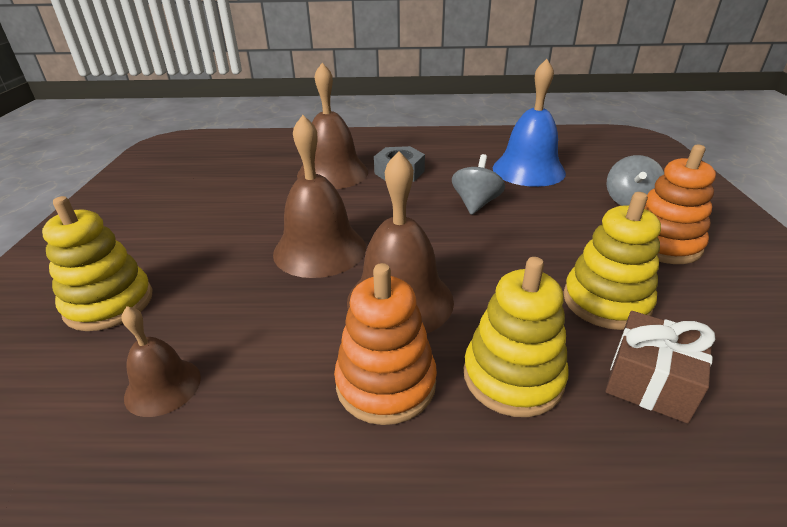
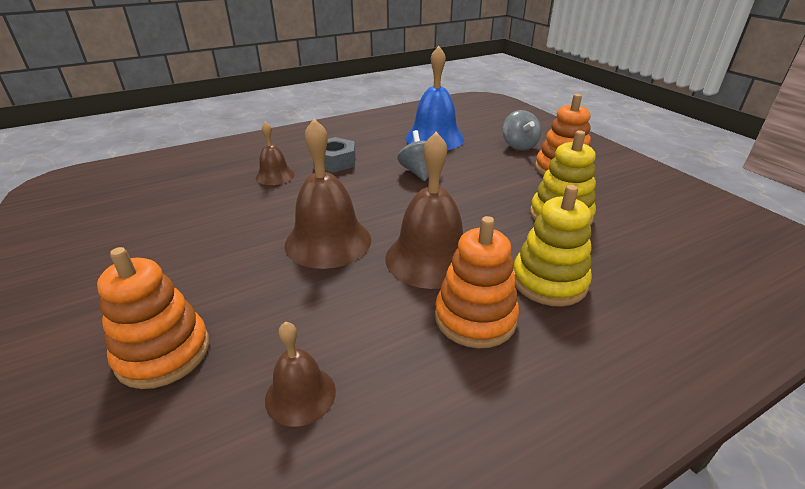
camera: 30 degrees left, 0 degrees up
(109, 303) = (163, 353): yellow stacking toy -> orange stacking toy
(332, 173) = (275, 176): brown bell -> brown bell, size x0.56
(650, 381) = (622, 255): brown gift -> none

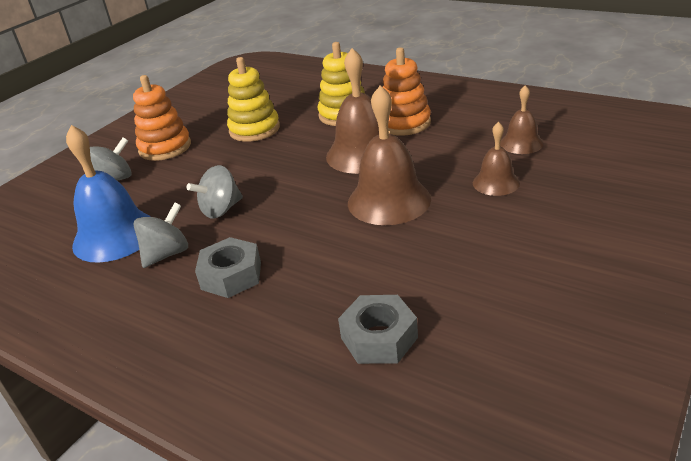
camera: 115 degrees left, 0 degrees up
(163, 353) = (568, 196): orange stacking toy -> none
(206, 187) = (379, 338): none -> grey nut
(275, 176) = (303, 301): brown bell -> brown bell (496, 183)
(389, 149) = (167, 254): none -> grey spinning top

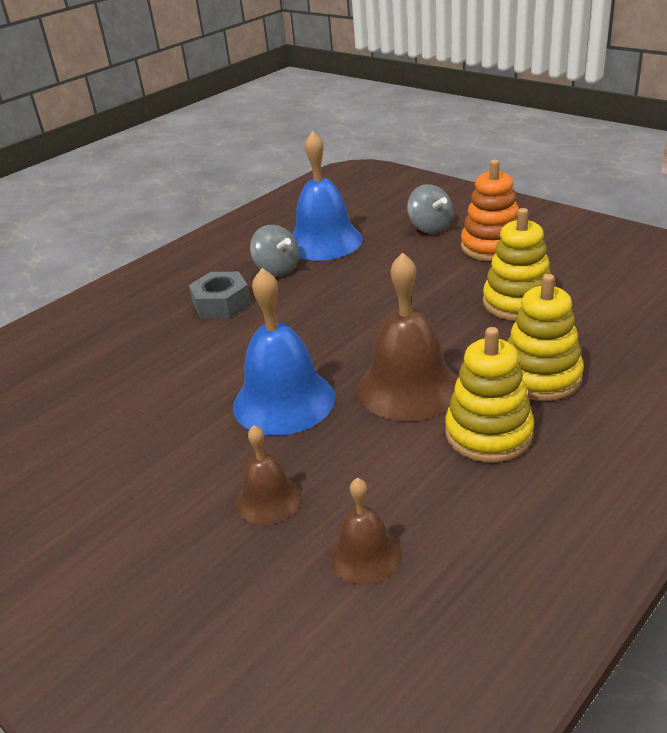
camera: 100 degrees right, 0 degrees up
(221, 210) = (334, 291): grey spinning top -> none
(379, 338) = (81, 379): grey nut -> none
(389, 200) = (284, 401): brown bell -> blue bell
(404, 123) = (488, 434): orange stacking toy -> yellow stacking toy

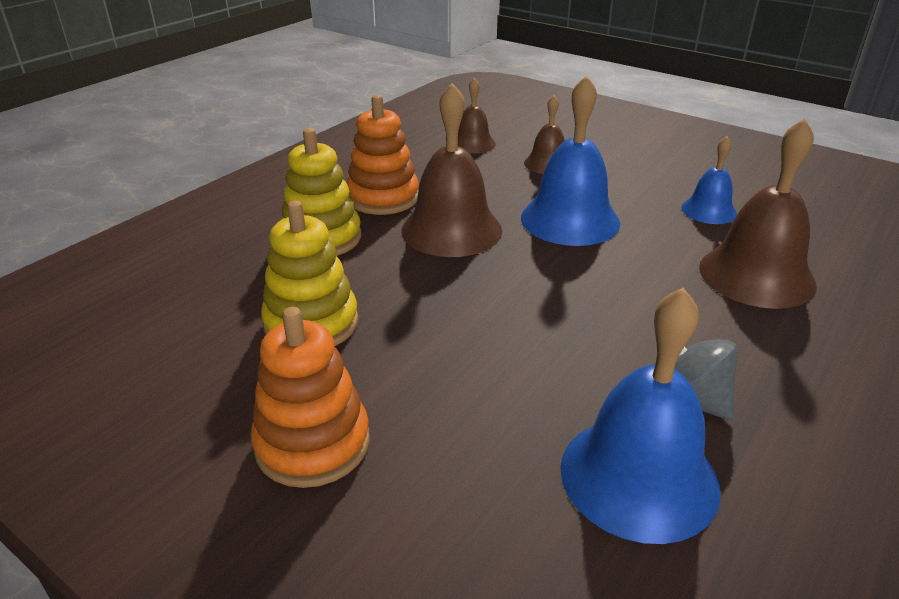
camera: 170 degrees right, 0 degrees up
(133, 414) = (709, 210): none -> blue bell
(160, 344) = (756, 275): none -> brown bell
(221, 303) = (729, 332): grey nut -> none
(430, 228) = (424, 514): grey spinning top -> none
(488, 434) = (383, 198): yellow stacking toy -> orange stacking toy

